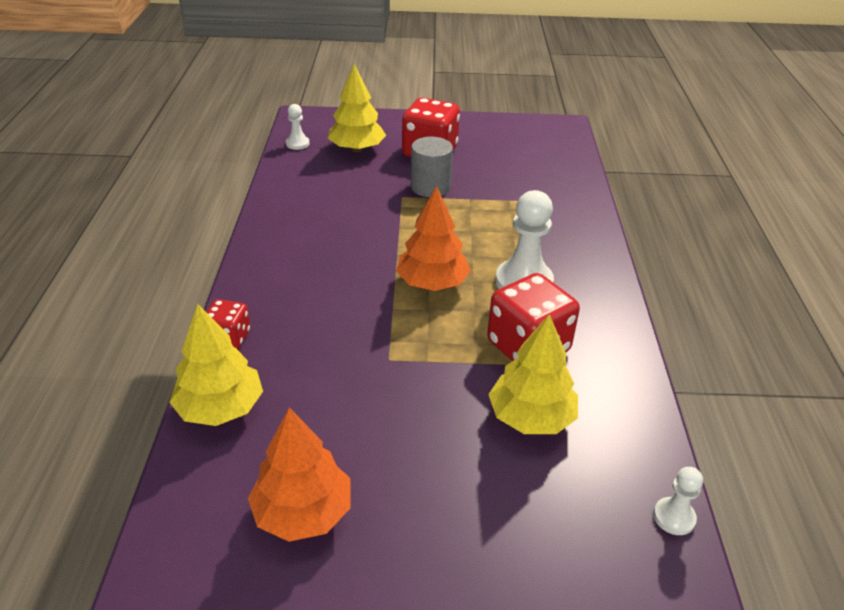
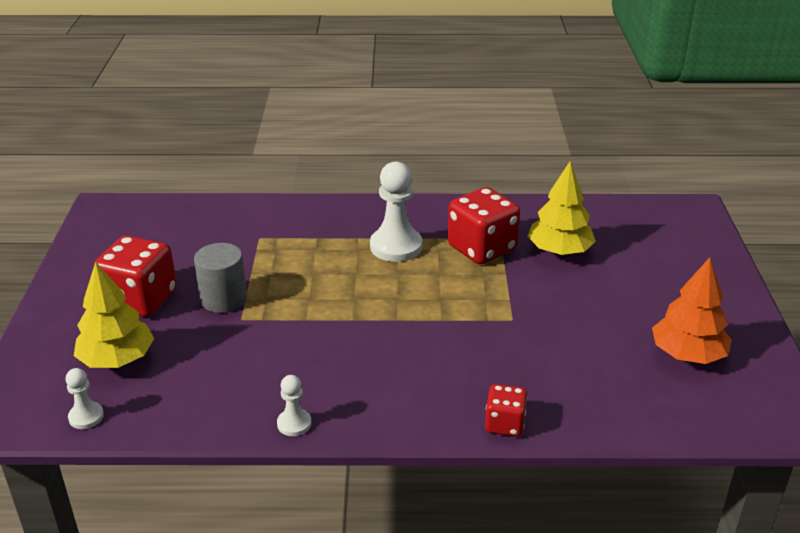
camera: 90 degrees left, 5 degrees down
(220, 408) = (599, 415): yellow tree -> none
(432, 283) = (402, 297): orange tree -> none
(674, 517) = (626, 205): white pawn -> white pawn (294, 424)

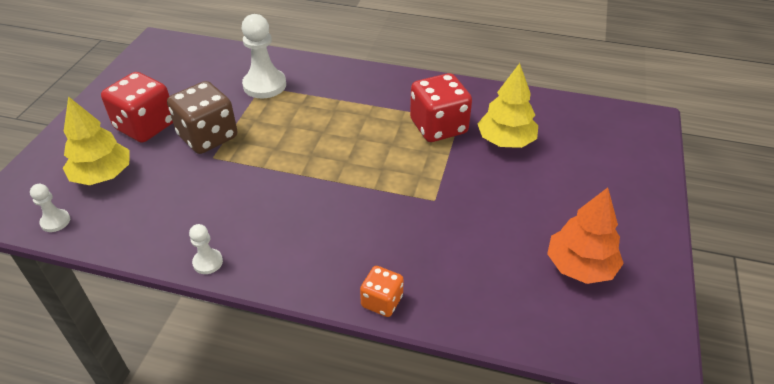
camera: 15 degrees right, 10 degrees up
(223, 299) = (208, 136): grey cylinder -> brown dice
(396, 246) = (367, 113): white pawn -> white pawn (264, 85)
(504, 424) = (382, 301): red dice -> orange dice

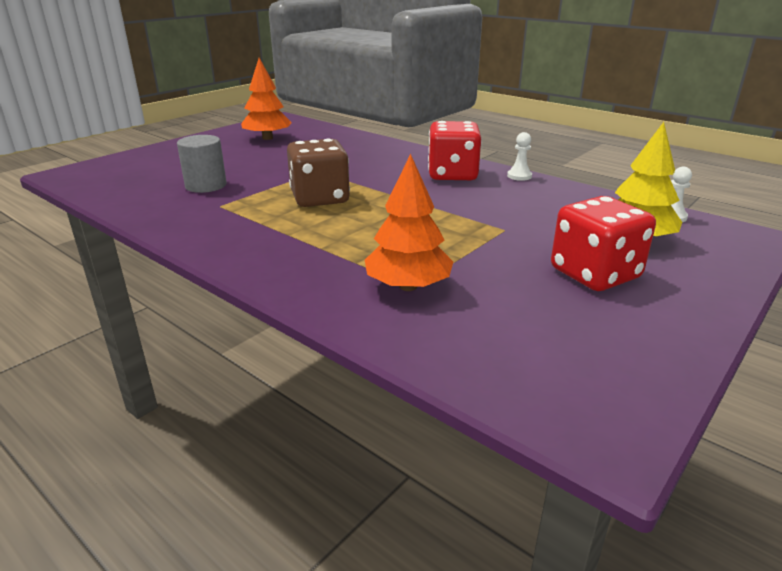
camera: 155 degrees left, 15 degrees down
(208, 136) = (508, 247): brown dice -> brown dice (319, 198)
(264, 85) = (408, 286): white pawn -> orange tree
(382, 301) = (403, 147): orange dice -> none
(438, 127) = (247, 204): red dice -> red dice (452, 175)
(505, 141) = (206, 185): yellow tree -> grey cylinder

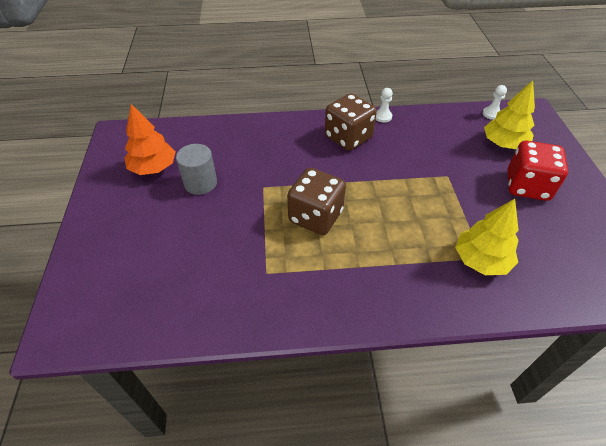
camera: 45 degrees left, 20 degrees up
(206, 185) = (215, 259): grey cylinder -> grey cylinder (200, 183)
(408, 286) = (481, 260): orange tree -> yellow tree
(452, 175) = (348, 137): red dice -> brown dice

